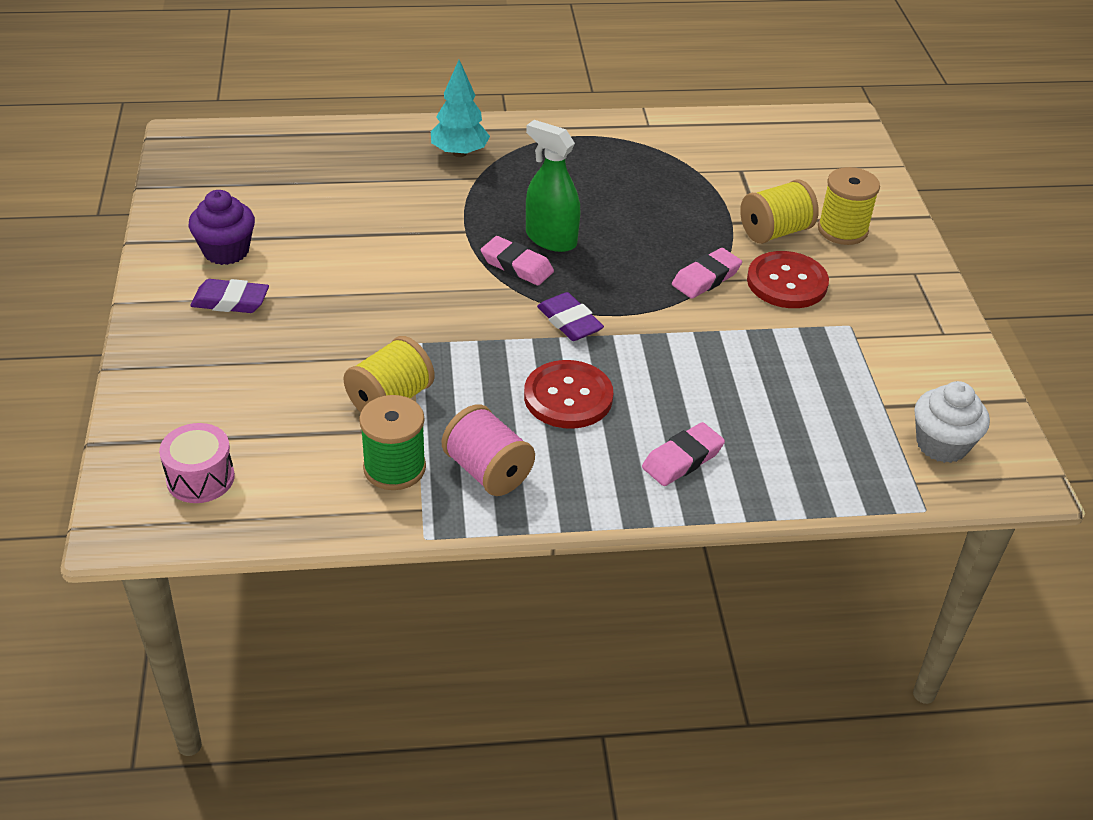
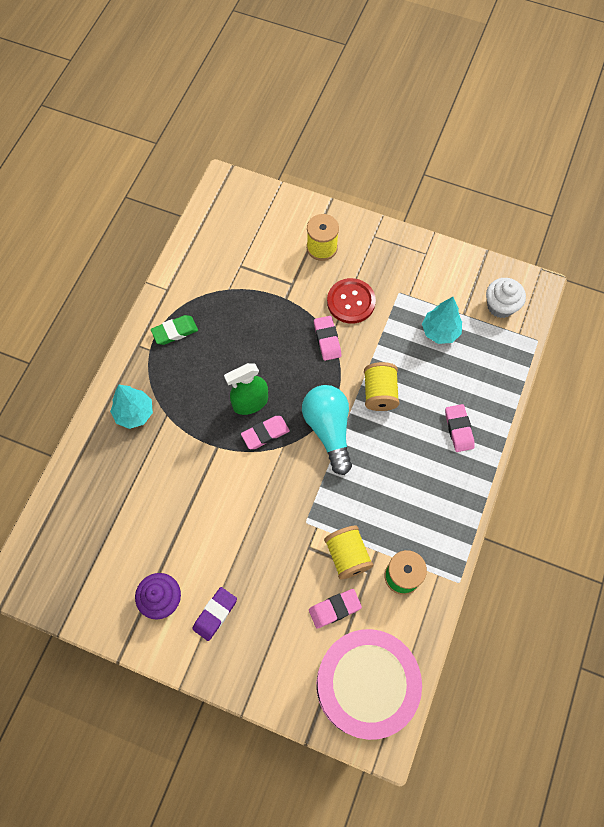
camera: 60 degrees left, 25 degrees up
(200, 478) = (364, 685): pink drum -> pink drum, size x2.40
(301, 411) = (334, 609): none -> pink eraser
(487, 471) = (425, 529): pink spool -> none
(568, 397) = (388, 461): red button -> none
(569, 322) = (328, 430): purple eraser -> turquoise light bulb
(596, 148) = (175, 331): none -> green eraser
(775, 232) = (305, 282): yellow spool -> yellow spool (379, 393)
(828, 388) = (440, 332): none -> turquoise tree

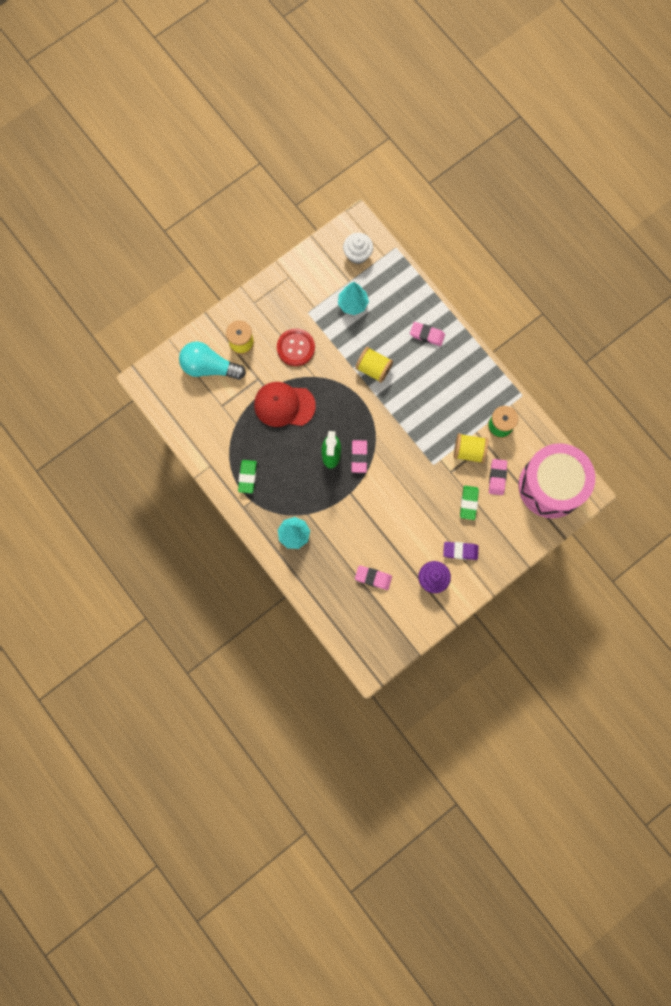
camera: 60 degrees left, 10 degrees up
(215, 614) = (460, 551): purple eraser -> purple eraser turned 60 degrees counterclockwise
(278, 324) = (284, 405): none -> red cap
(282, 591) = (468, 503): none -> green eraser
(327, 340) = (315, 379): pink eraser -> pink eraser (373, 578)
(328, 430) = (380, 415): turquoise light bulb -> turquoise light bulb (209, 367)

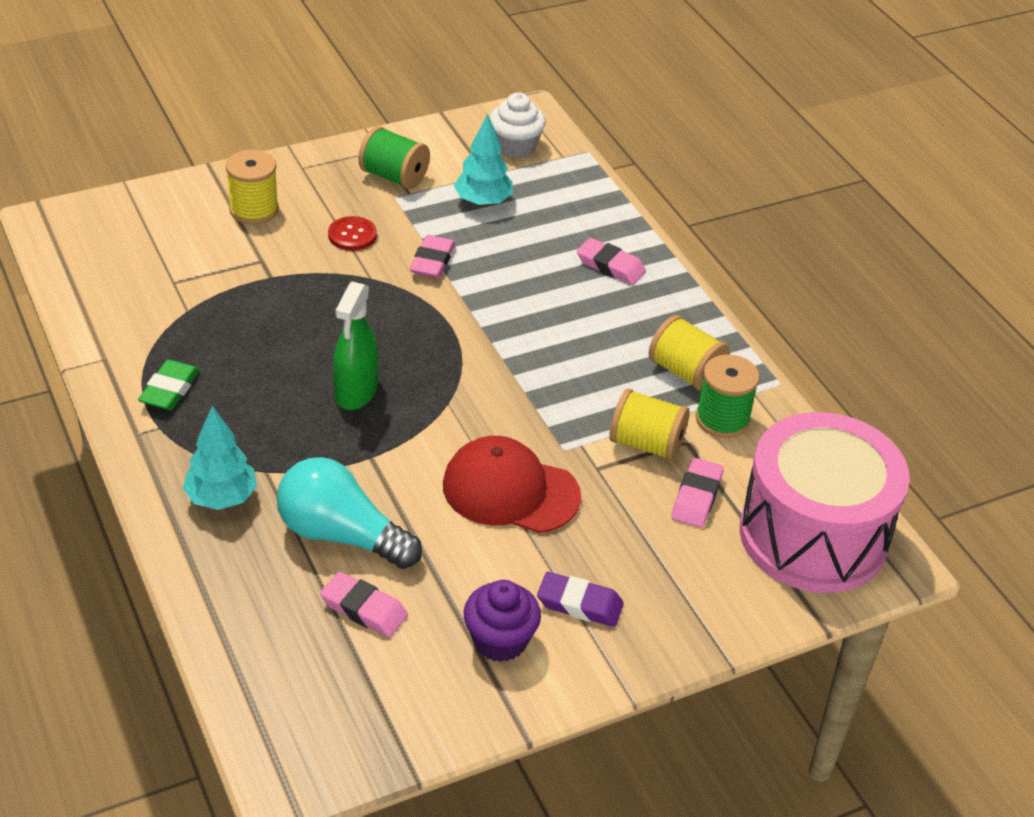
camera: 10 degrees right, 35 degrees down
(209, 367) = (177, 228): turquoise light bulb -> turquoise light bulb (341, 535)
(284, 405) = (294, 304): red cap -> red cap (510, 491)
(296, 348) = (352, 235): red button -> red button, size x0.65
(302, 297) = (394, 177): none -> green spool
(359, 457) = (412, 406): pink eraser -> pink eraser (432, 261)
(373, 368) = (490, 289): yellow spool -> yellow spool (685, 372)
(468, 503) = (622, 526): green eraser -> none

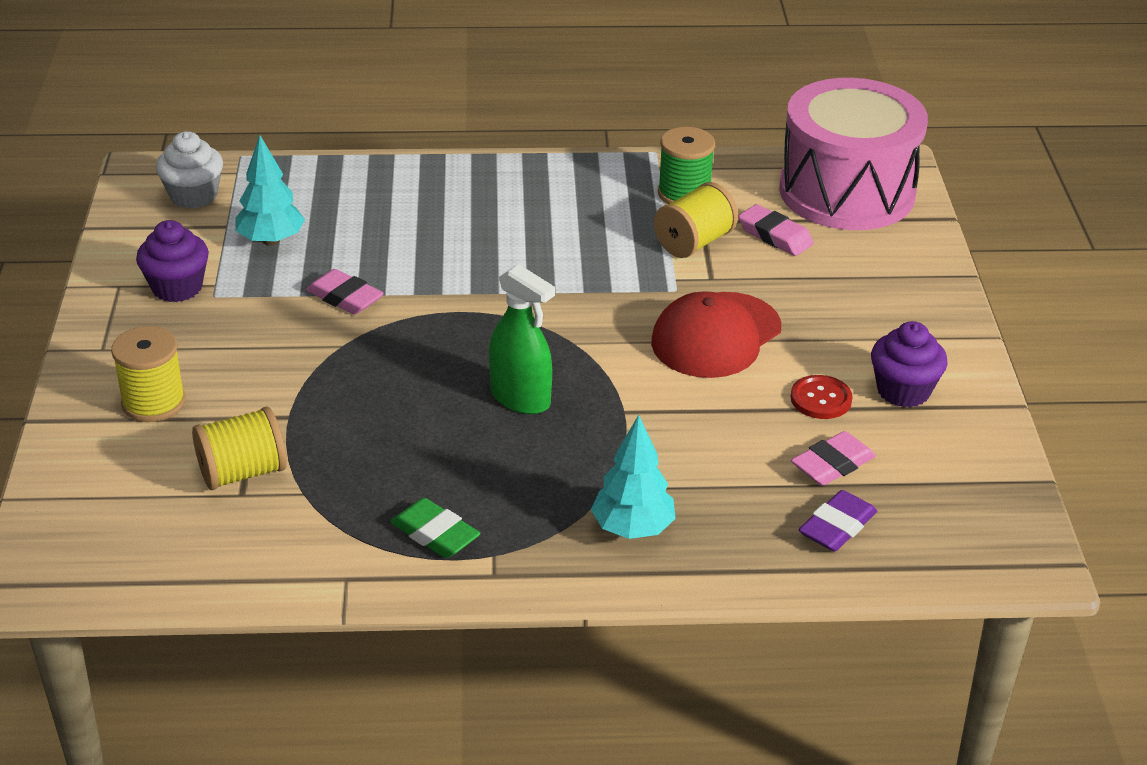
camera: 65 degrees left, 5 degrees down
(341, 535) = (726, 456): turquoise light bulb -> none
(352, 235) = (258, 341): red button -> red button (821, 399)
(394, 177) = (177, 287): green spool -> purple cupcake
(579, 604) = (876, 334): purple eraser -> purple eraser (837, 527)
(610, 266) = (433, 192): pink eraser -> none
(685, 372) = (611, 194): yellow spool -> yellow spool (242, 472)

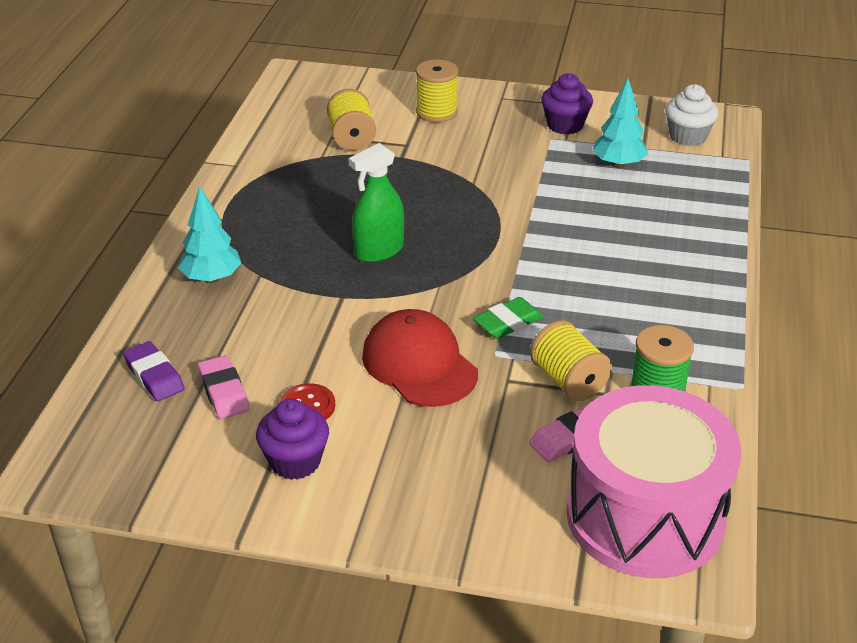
camera: 105 degrees right, 0 degrees up
(345, 297) = (533, 189): pink eraser -> none
(435, 534) = (255, 199): green eraser -> green eraser (508, 323)

